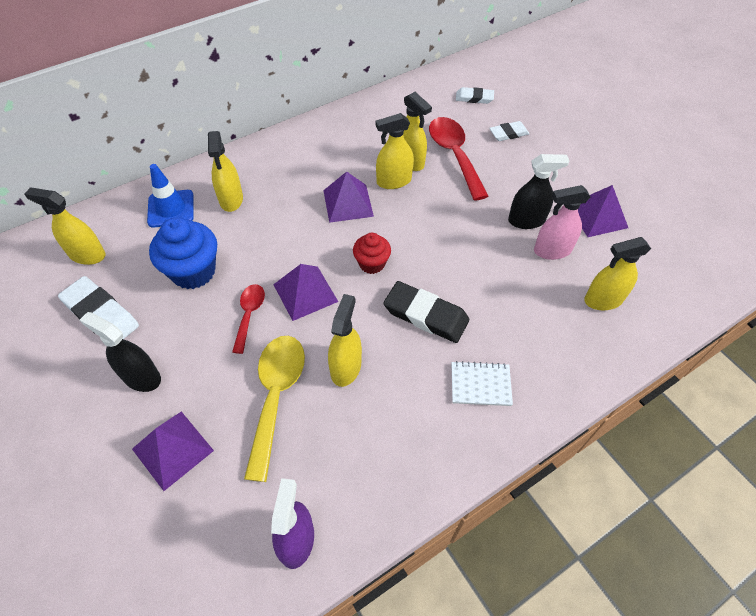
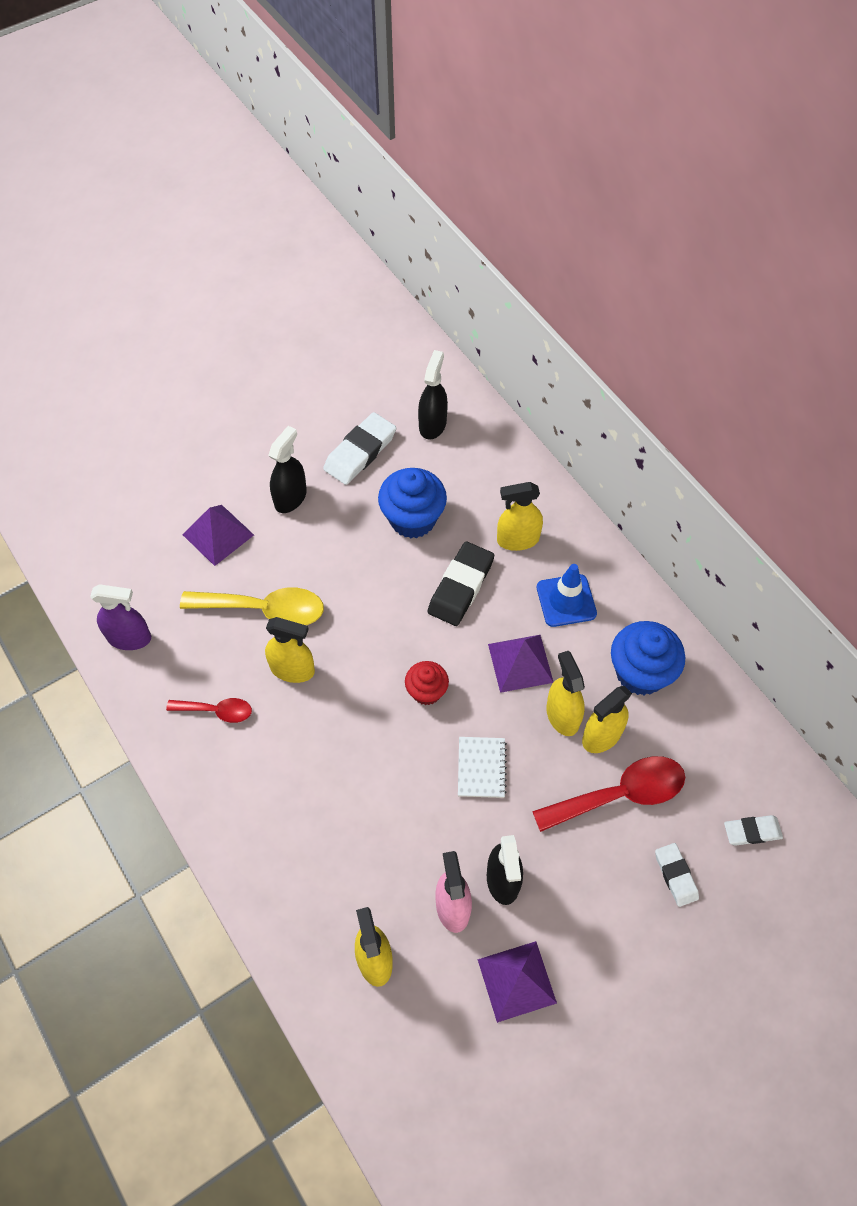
camera: 90 degrees right, 5 degrees up
(87, 255) = (432, 424): yellow spray bottle -> black spray bottle
(171, 209) = (499, 484): blue traffic cone -> blue traffic cone (566, 600)
(249, 314) = (358, 576): red spoon -> red spoon (217, 711)
(305, 293) = (385, 626): purple pyramid -> none
(359, 138) = (640, 673): none -> blue cupcake
(426, 315) = (355, 748): black eraser -> black eraser (461, 587)
(474, 98) = (752, 831): white eraser -> white eraser turned 75 degrees clockwise
(480, 384) = (266, 801): white notebook -> white notebook (481, 768)

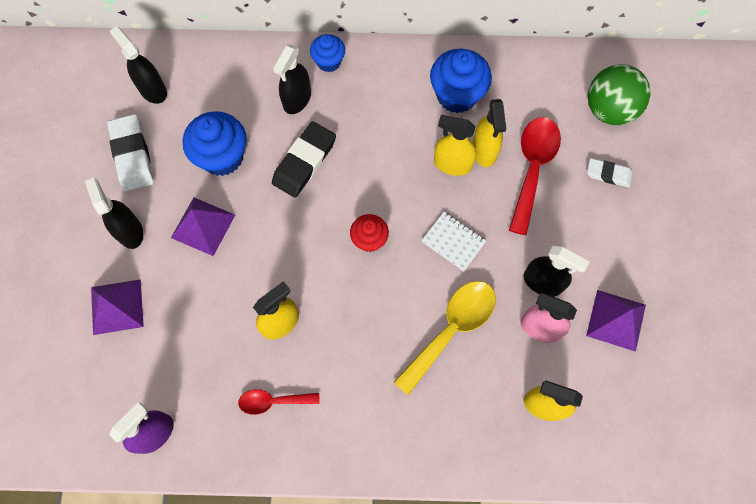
camera: 55 degrees left, 10 degrees up
(217, 711) = (273, 401): red spoon -> red spoon turned 135 degrees counterclockwise
(264, 610) = (213, 312): yellow spoon -> yellow spoon (451, 329)
(461, 587) = (304, 162): black eraser -> black eraser turned 60 degrees clockwise
(518, 539) = (297, 99): yellow spray bottle -> black spray bottle
(520, 663) = (393, 163): purple pyramid -> purple pyramid (203, 226)
(566, 600) = (369, 102): blue traffic cone -> none
(578, 540) = (329, 62): none -> blue cupcake
(752, 831) = (609, 110): white eraser -> green ball

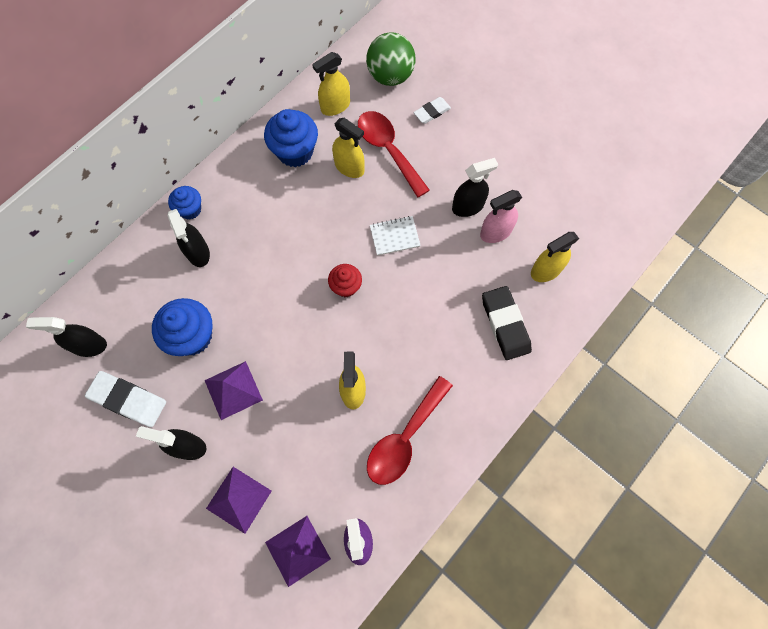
camera: 50 degrees left, 0 degrees up
(273, 401) = (404, 438): red spoon -> red spoon, size x1.76
(304, 162) = (250, 284): black eraser -> black eraser (505, 324)
(451, 329) = (452, 285): yellow spoon -> none
(452, 164) = (341, 194): yellow spray bottle -> yellow spray bottle (335, 106)
(616, 320) = (527, 186): purple pyramid -> purple pyramid (298, 550)

